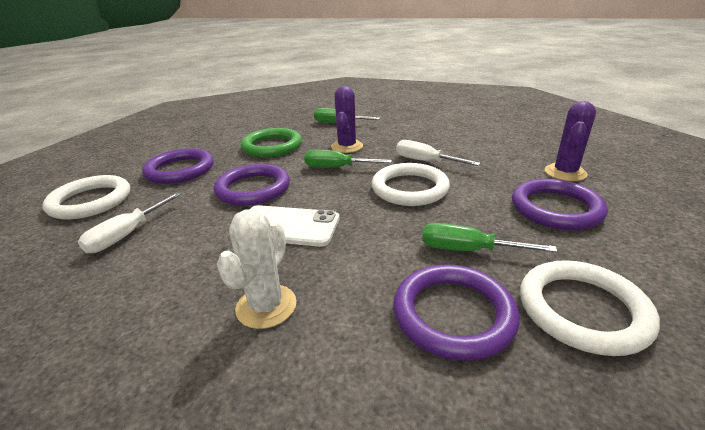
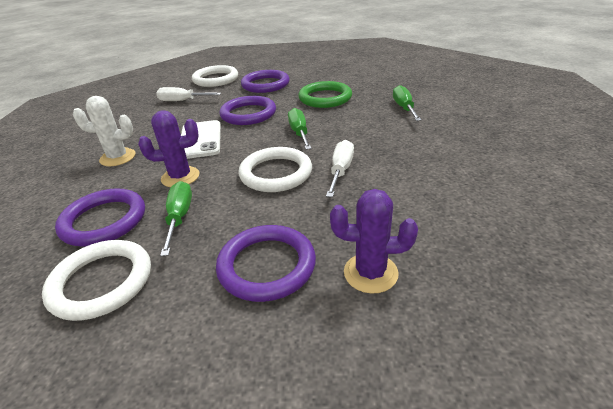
camera: 70 degrees right, 5 degrees up
(347, 147) = (348, 126): purple cactus -> purple cactus (180, 177)

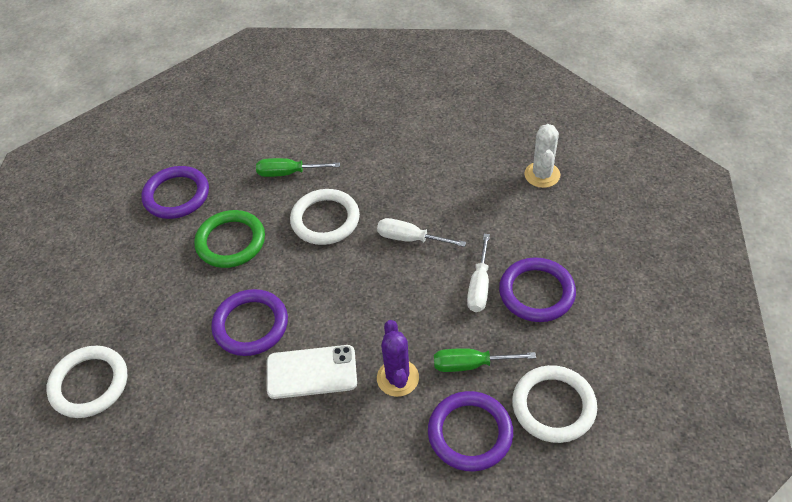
camera: 85 degrees left, 15 degrees up
(118, 157) = (336, 462): white cactus -> white cactus (542, 175)
(182, 101) = (168, 419): white screwdriver -> white screwdriver (479, 286)
(265, 84) = (149, 310): purple ring -> purple ring (176, 195)
(276, 173) = (405, 290): white ring -> white ring (325, 220)
(299, 133) = (322, 270): green screwdriver -> none
(370, 273) = (545, 232): purple cactus -> none

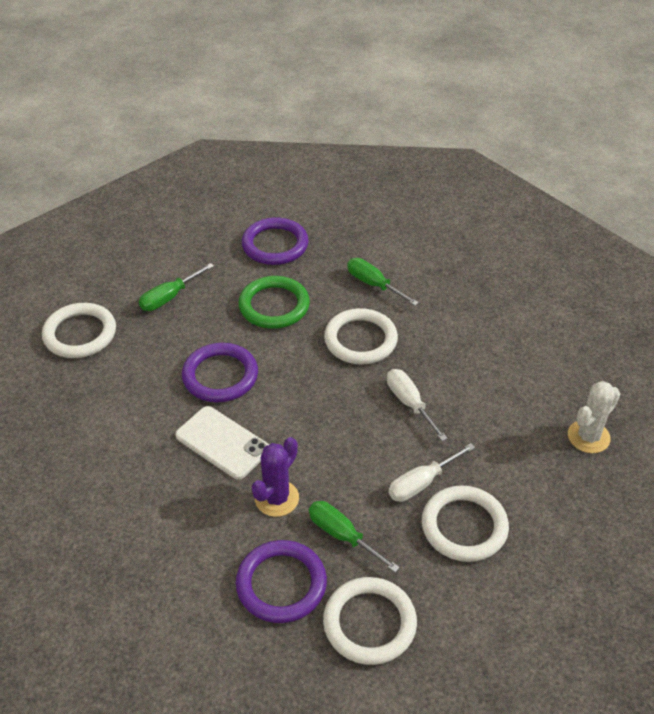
camera: 40 degrees right, 5 degrees down
(135, 297) = (169, 297): none -> green screwdriver
(536, 292) = (464, 526): purple ring -> white ring

